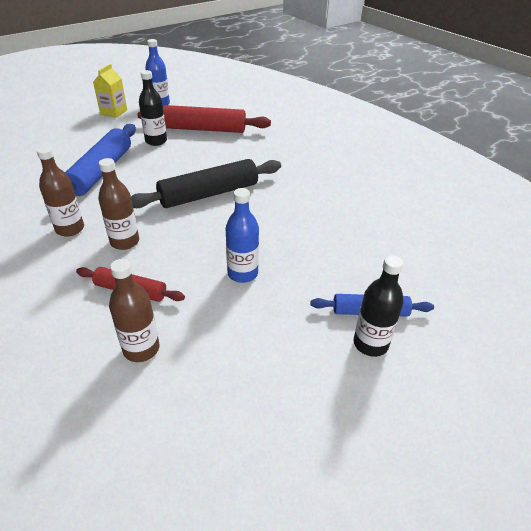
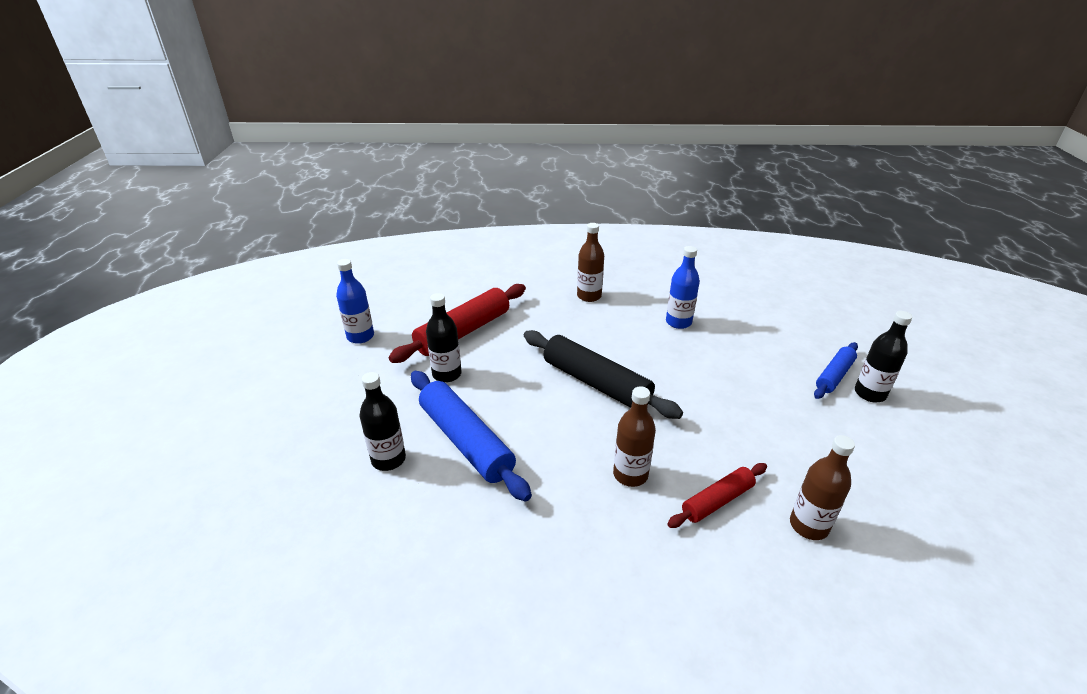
camera: 50 degrees left, 5 degrees down
(64, 155) = (388, 459): none -> black bottle
(70, 229) = (567, 510): brown bottle -> brown bottle (589, 296)
(114, 112) = (329, 378): yellow carton -> none
(209, 194) = (596, 383): black rolling pin -> black rolling pin turned 60 degrees counterclockwise
(242, 273) = (742, 418): blue bottle -> blue bottle (678, 322)

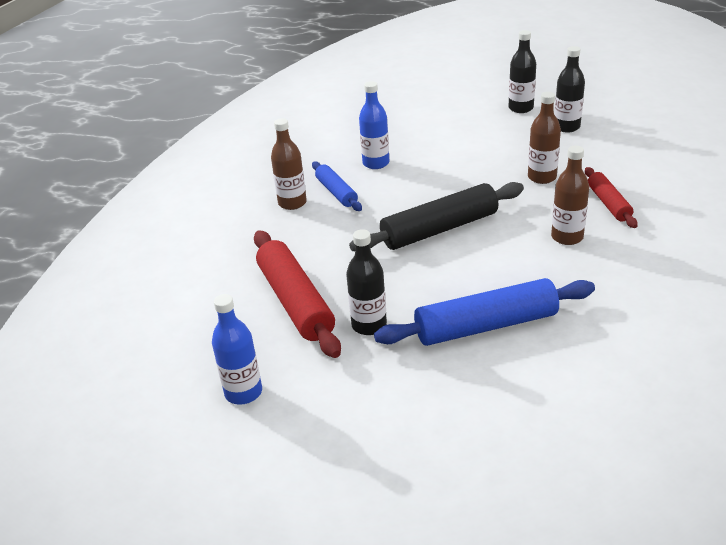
camera: 65 degrees left, 0 degrees up
(388, 459) = (491, 385): black bottle -> black bottle (566, 127)
(808, 526) = (642, 173): brown bottle -> brown bottle (542, 177)
(834, 376) = (493, 115): blue rolling pin -> blue rolling pin (336, 192)

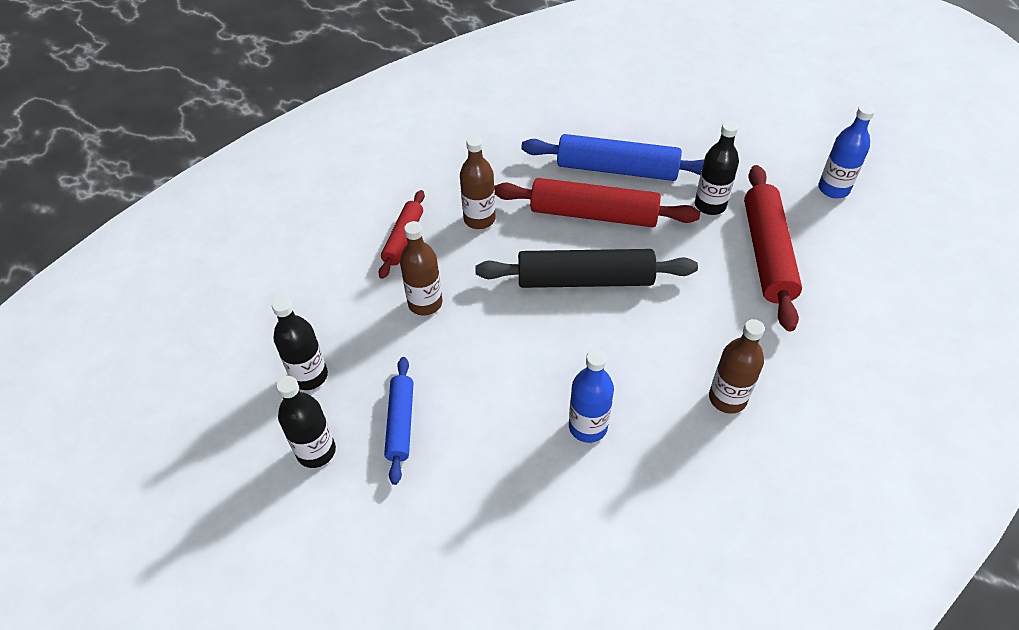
camera: 155 degrees left, 15 degrees up
(336, 192) = (665, 392): blue rolling pin -> blue rolling pin (400, 423)
(473, 276) = (593, 214): none -> red rolling pin

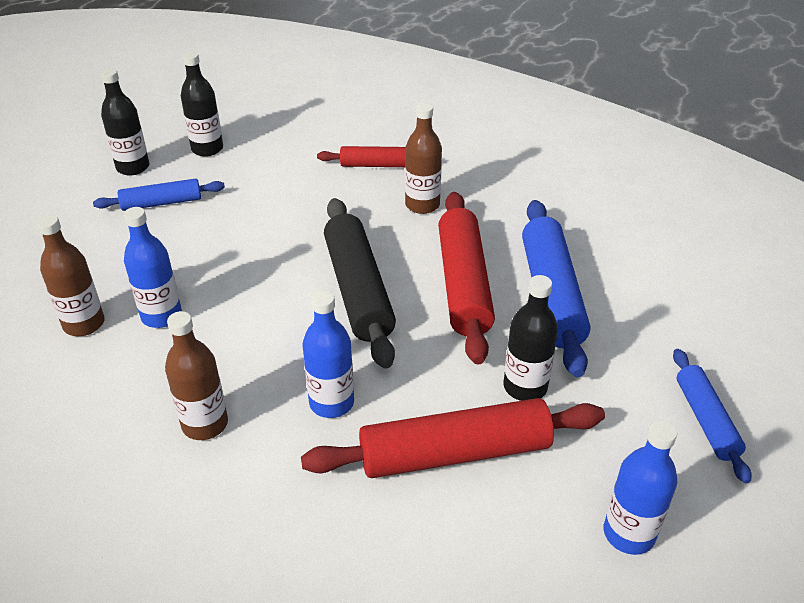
camera: 75 degrees right, 10 degrees down
(425, 303) = (299, 192): brown bottle -> brown bottle (84, 324)
(713, 314) = (331, 403): none -> blue bottle
(748, 132) = (706, 420): none -> blue rolling pin

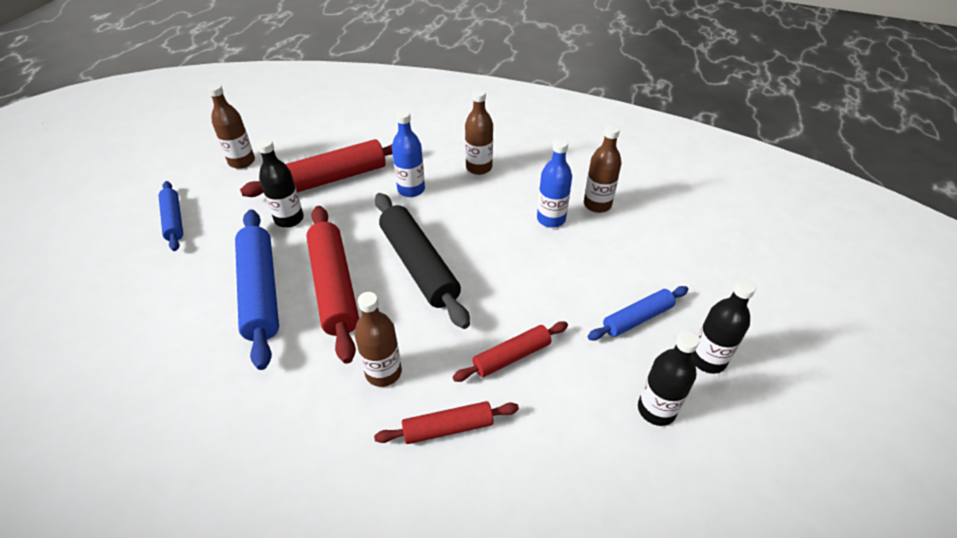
camera: 165 degrees right, 5 degrees up
(300, 196) = (511, 356): none -> red rolling pin
(629, 533) = (242, 161): blue bottle -> brown bottle

